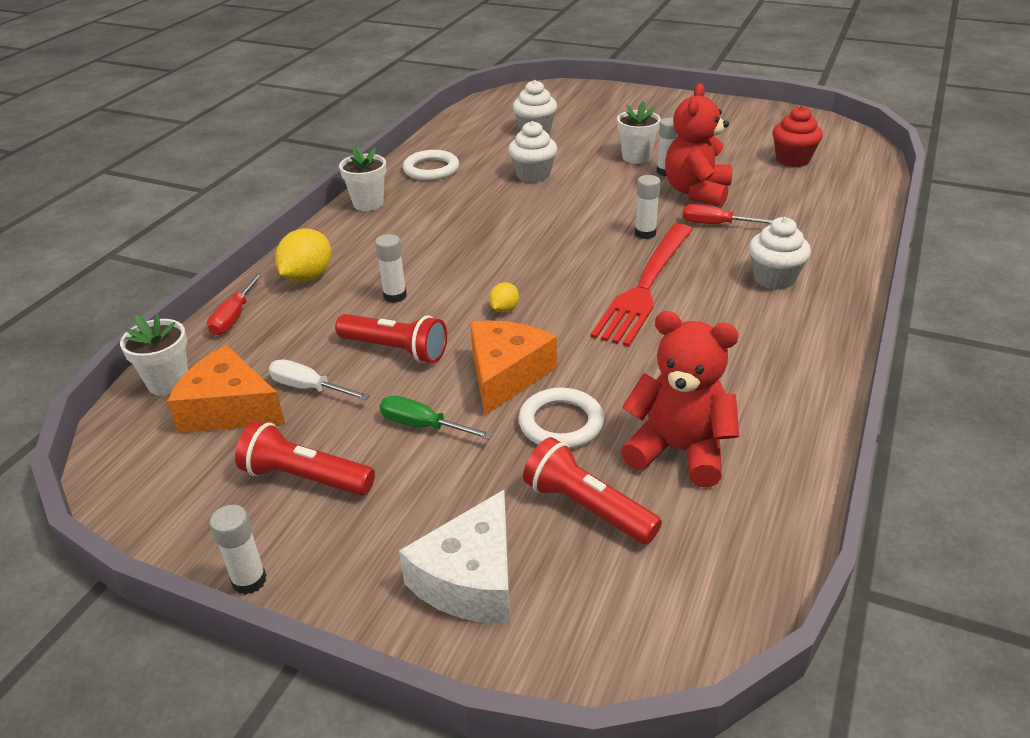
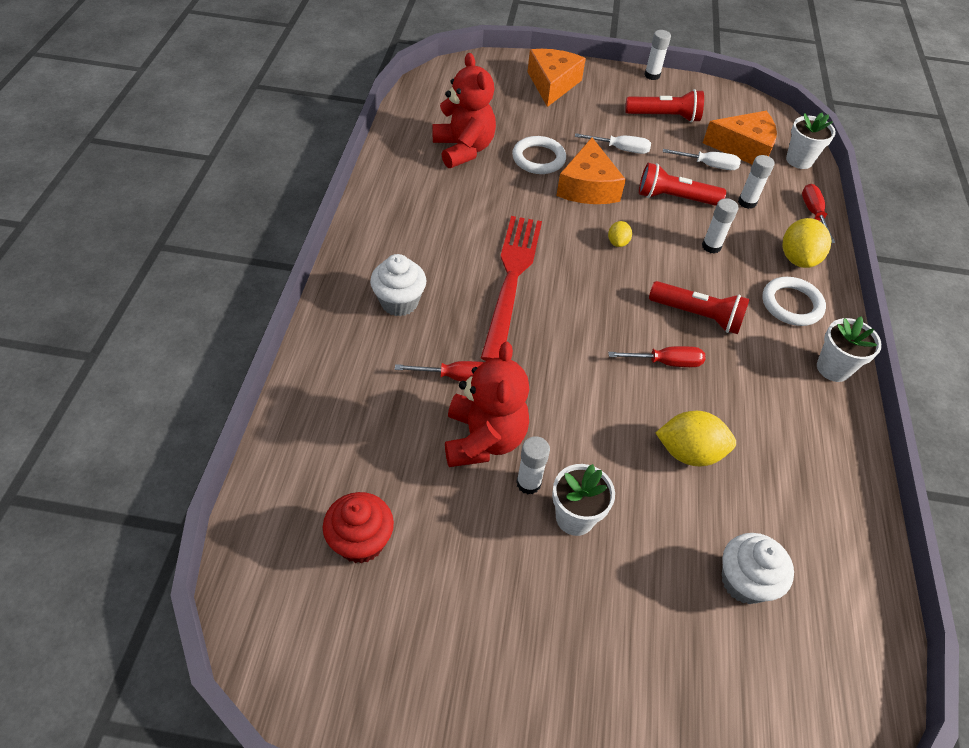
camera: 160 degrees right, 15 degrees up
(422, 425) = (621, 149): green screwdriver -> white screwdriver
(431, 169) = (816, 448): white ring -> white ring (791, 304)
(471, 579) = (552, 84): white cheese -> orange cheese
(516, 218) = (667, 362): none -> red screwdriver
(533, 175) = (689, 452): white cupcake -> yellow lemon
(587, 507) = (508, 117): red flashlight -> red flashlight (697, 315)
(645, 233) = (527, 353): white glue stick -> white glue stick (747, 202)
(679, 450) = (463, 149): red teddy bear -> red teddy bear turned 120 degrees counterclockwise

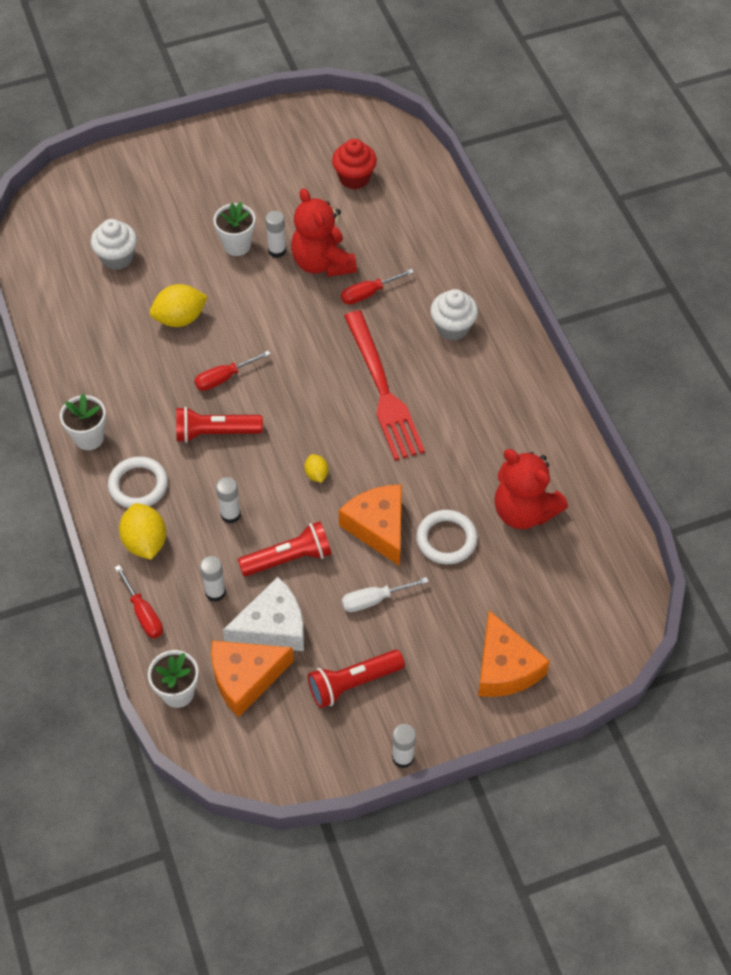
camera: 155 degrees right, 5 degrees up
(709, 165) = (272, 627): white screwdriver -> white cheese

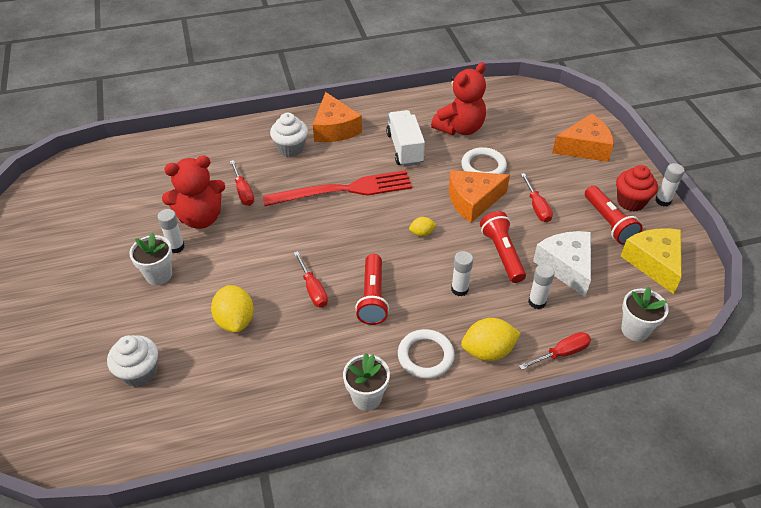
camera: 85 degrees left, 10 degrees down
(245, 678) = (615, 285): orange cheese -> orange cheese (334, 129)
(285, 729) = (654, 263): none -> yellow cheese
(354, 178) = (111, 192): red cupcake -> red cupcake (631, 202)
(373, 600) = (537, 207): white screwdriver -> red screwdriver
(470, 448) = (405, 148): none -> white truck

